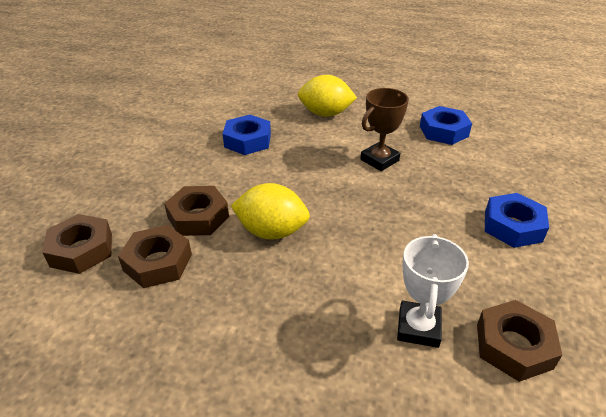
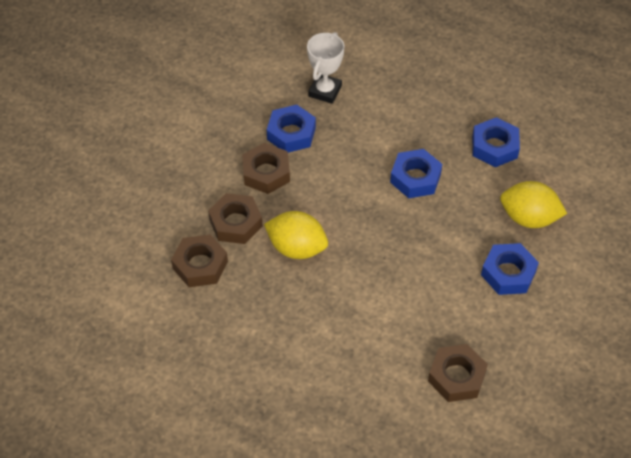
camera: 10 degrees right, 15 degrees up
(81, 250) = (139, 243): brown nut -> brown nut (266, 173)
(325, 114) = (378, 104): yellow lemon -> yellow lemon (528, 218)
(379, 160) = (415, 178): brown trophy -> blue nut
(418, 327) = (391, 352): white trophy -> white trophy (325, 91)

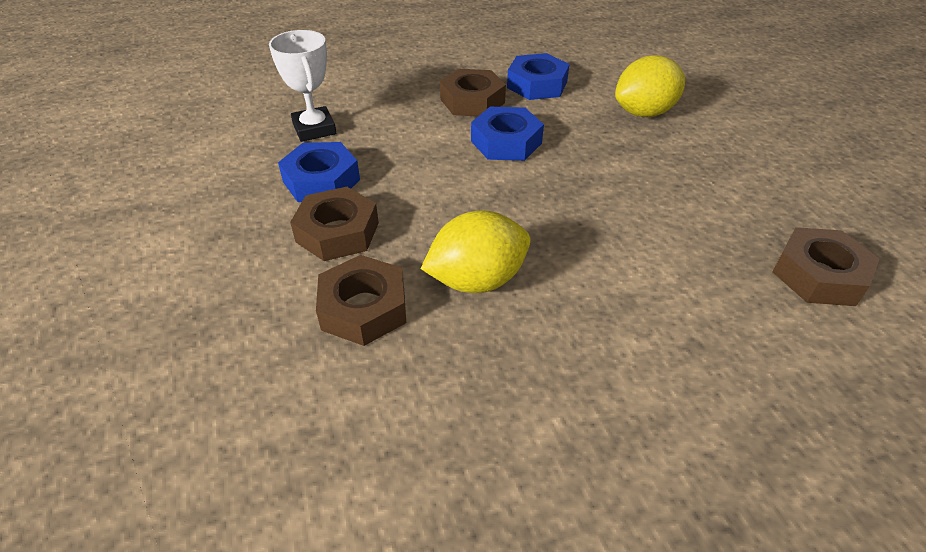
camera: 45 degrees left, 10 degrees down
(200, 265) = (375, 396): brown nut -> brown nut (472, 101)
(508, 273) = (700, 159): blue nut -> none

